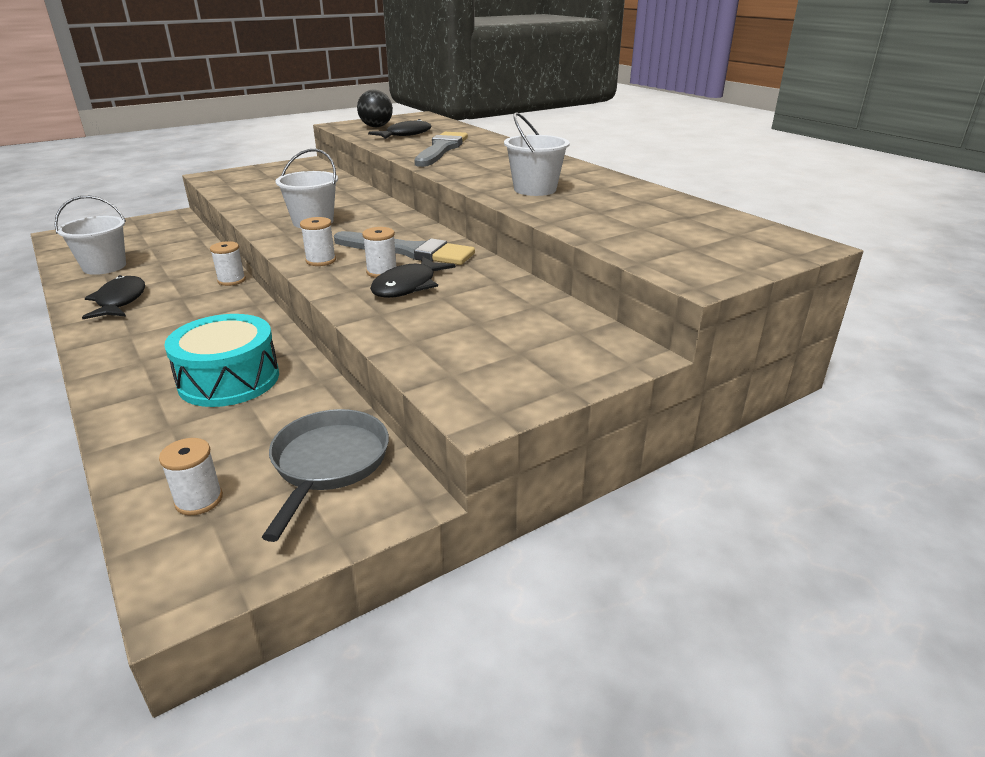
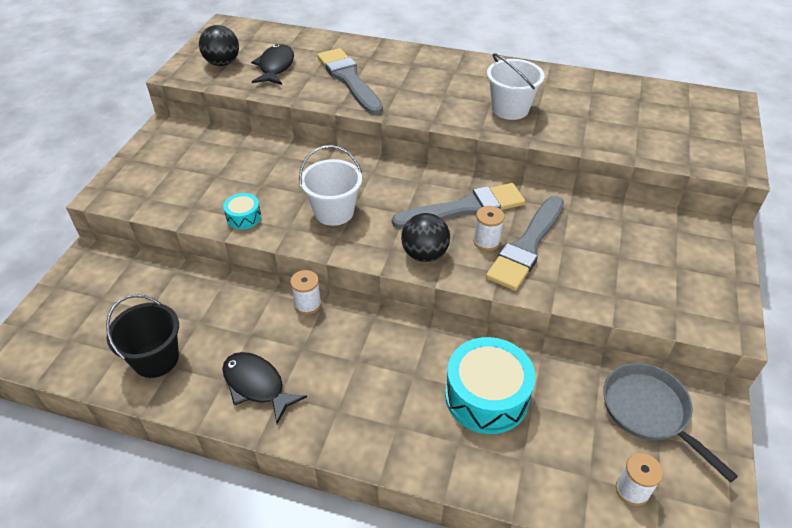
camera: 40 degrees left, 15 degrees up
(104, 266) = (156, 359): white bucket -> black bucket
(255, 206) = (244, 217): none -> turquoise drum
(321, 260) = (424, 254): white spool -> black ball
(408, 286) = (527, 246): black fish -> grey brush

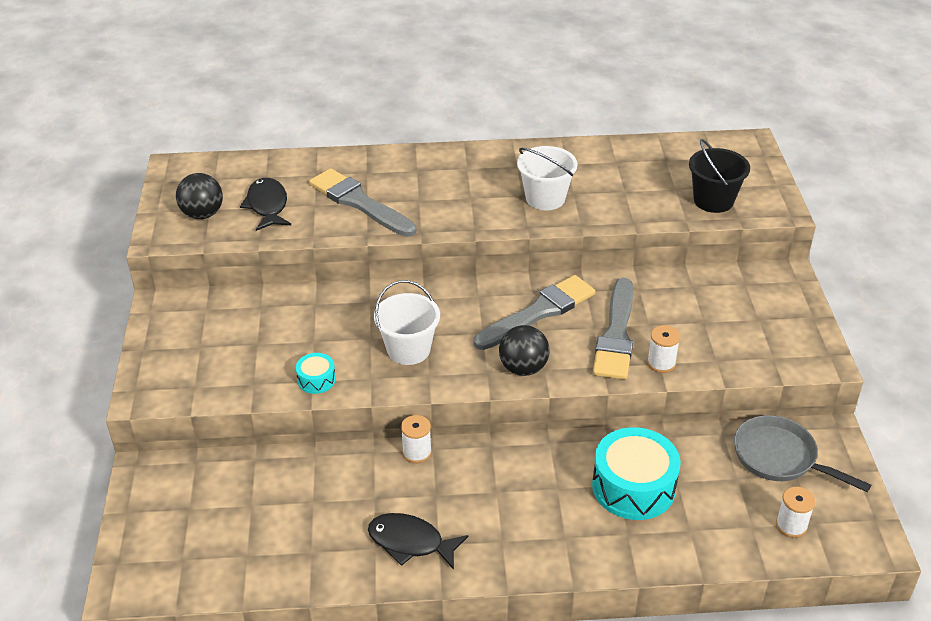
camera: 20 degrees left, 5 degrees down
(156, 359) = (291, 549): black bucket -> black bucket (713, 200)
(486, 241) = (576, 340): white spool -> white spool (661, 363)

